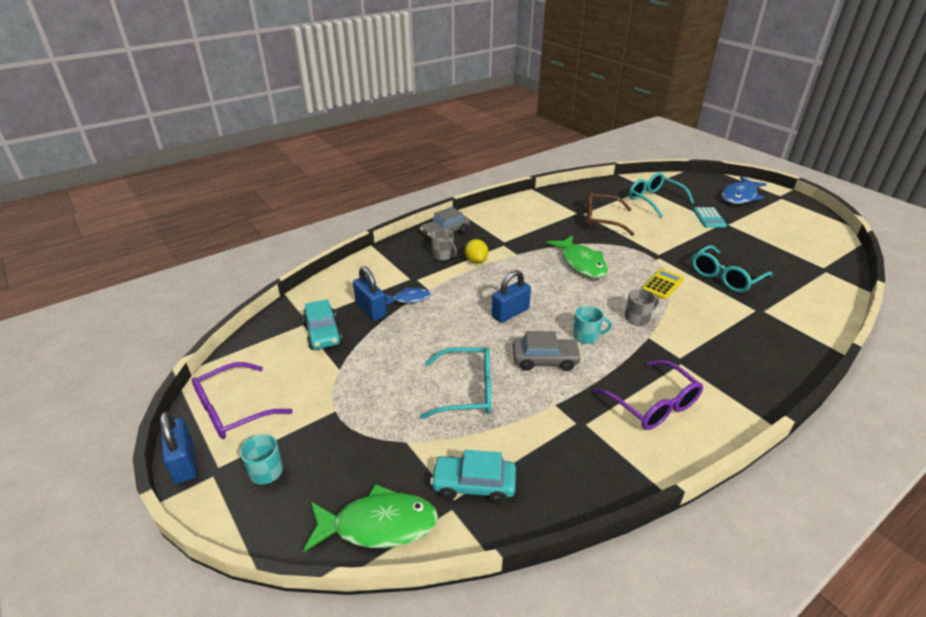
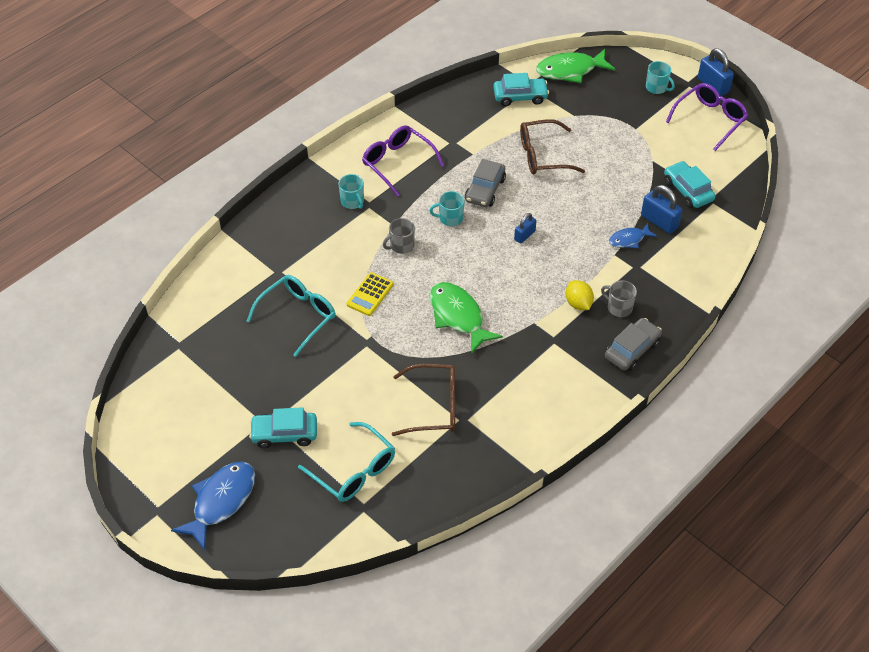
camera: 170 degrees right, 15 degrees up
(467, 390) = (543, 155): turquoise glasses -> brown glasses
(510, 313) = (524, 235): blue padlock -> blue padlock, size x0.62
(545, 360) = (485, 190): grey car -> grey car turned 60 degrees counterclockwise
(700, 365) = (352, 202): none -> turquoise mug
(709, 218) = (284, 434): turquoise calculator -> turquoise car

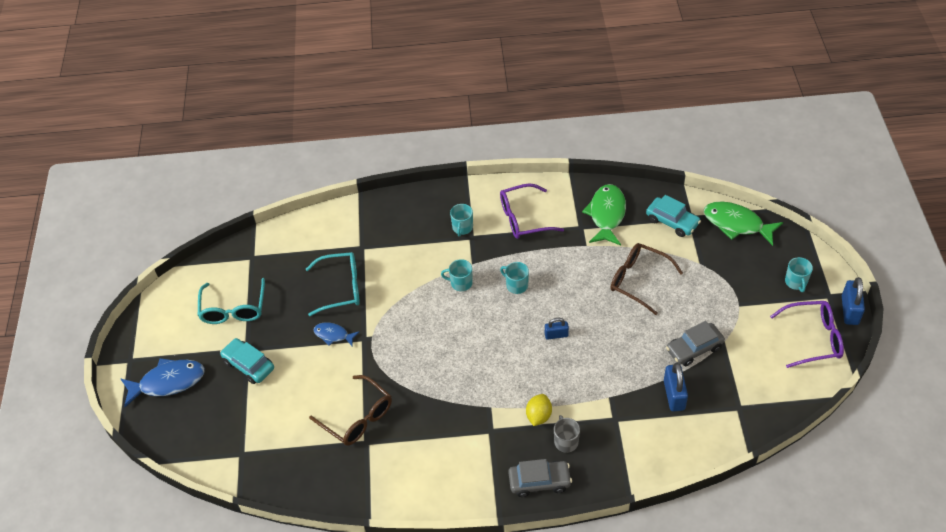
camera: 45 degrees right, 0 degrees up
(354, 470) = (262, 423): turquoise glasses -> turquoise glasses (233, 309)
(370, 294) = (402, 305): yellow calculator -> none
(398, 163) = (524, 218): purple glasses -> purple glasses turned 105 degrees counterclockwise
(401, 246) = (460, 283): grey mug -> turquoise mug
(458, 316) = (443, 363): green fish -> green fish (606, 215)
(485, 190) = (565, 279): grey car -> grey car (694, 348)
(629, 239) = (633, 393): blue fish -> blue fish (333, 335)
(688, 190) = (726, 385): turquoise car -> none

